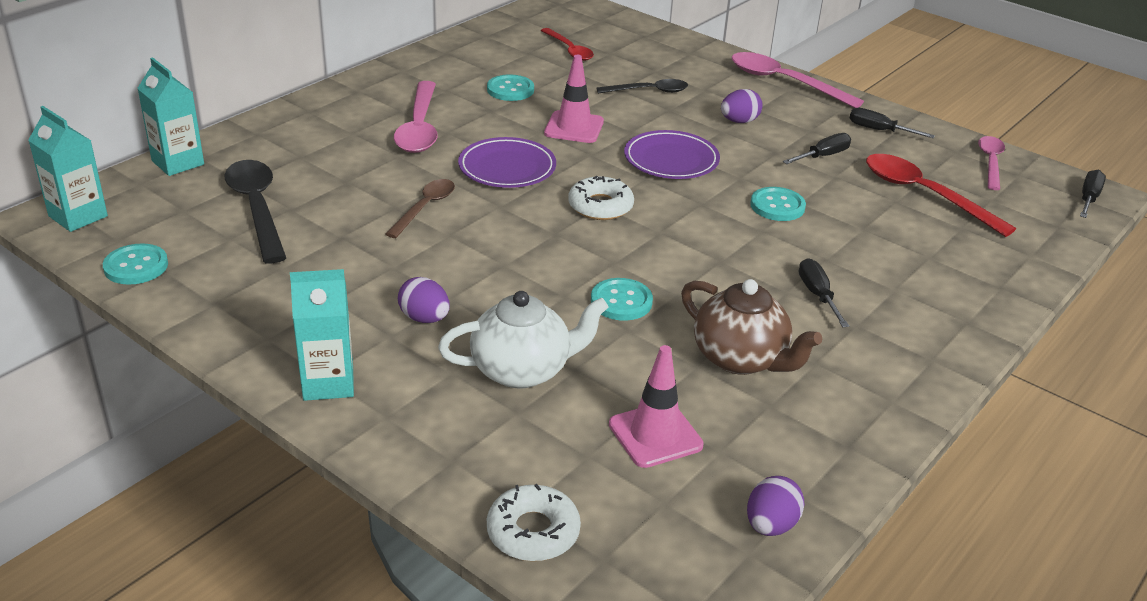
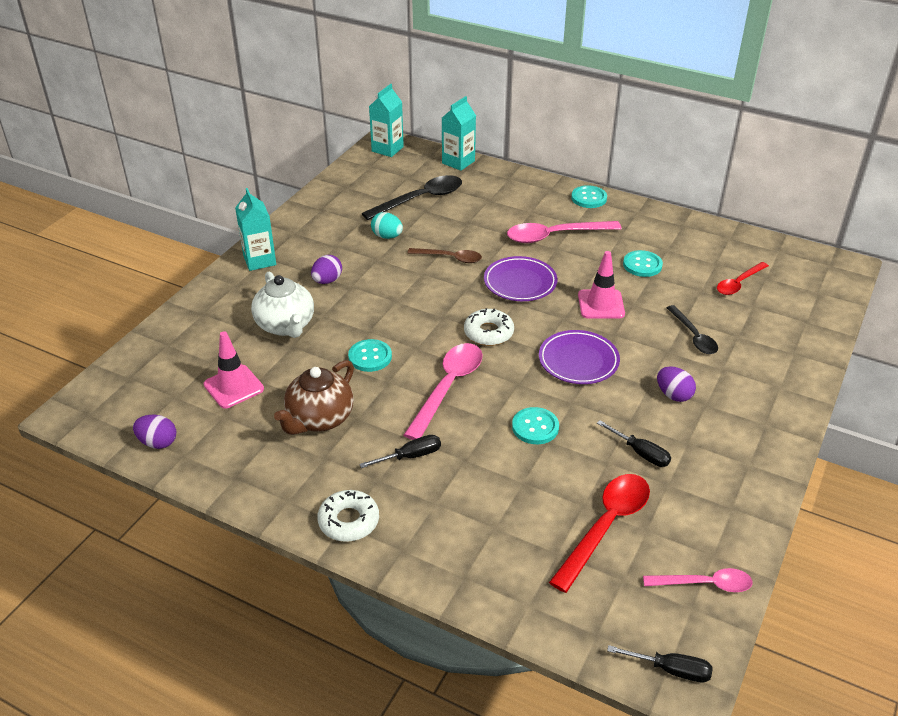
camera: 80 degrees right, 5 degrees up
(136, 266) = (347, 178): turquoise button -> turquoise button (589, 198)
(338, 250) = (387, 236): none -> turquoise egg
(533, 532) = (149, 350): white donut -> white donut (349, 521)
(784, 82) = (779, 420): pink spoon -> pink spoon (448, 387)
(879, 130) = (720, 493): black screwdriver -> none

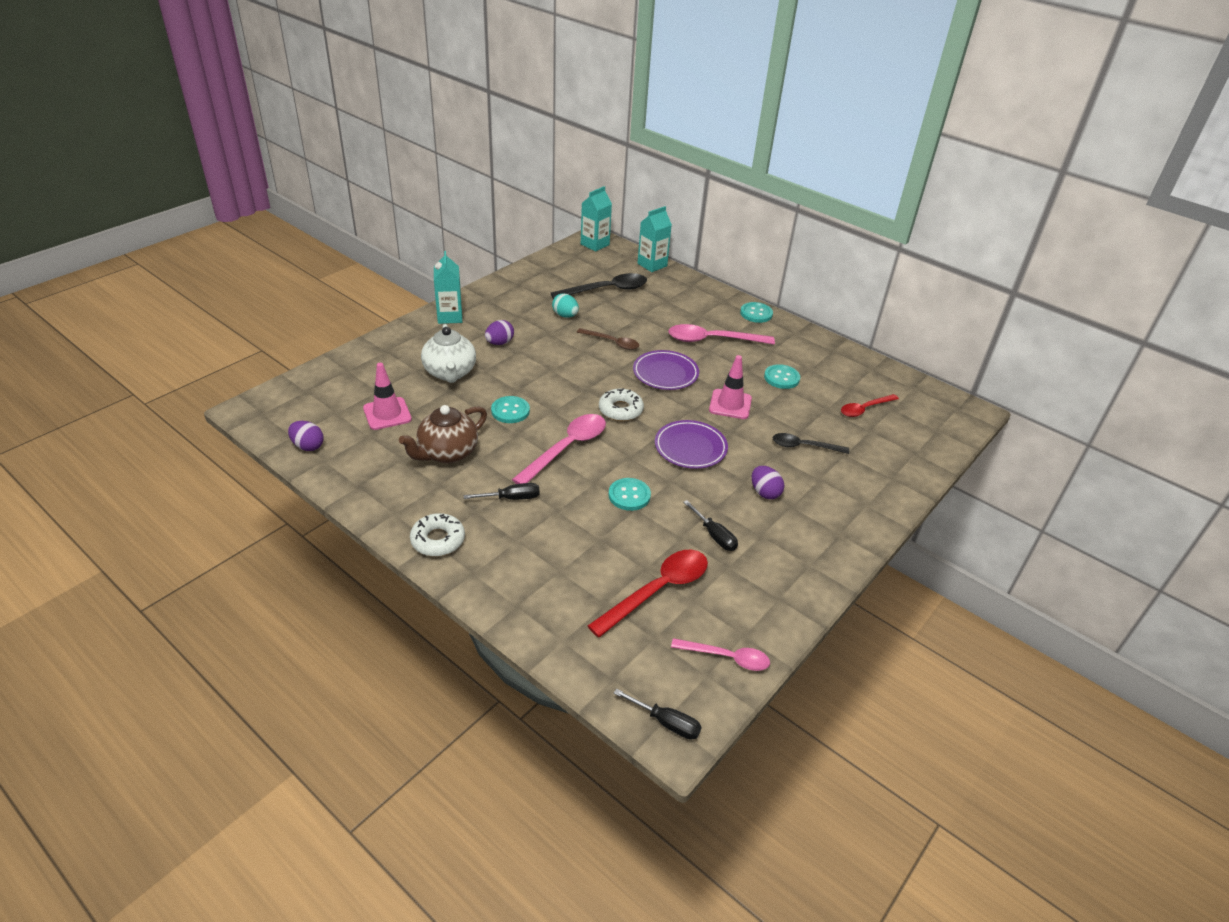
camera: 10 degrees right, 0 degrees up
(693, 336) = (804, 446): black spoon -> black spoon turned 105 degrees clockwise

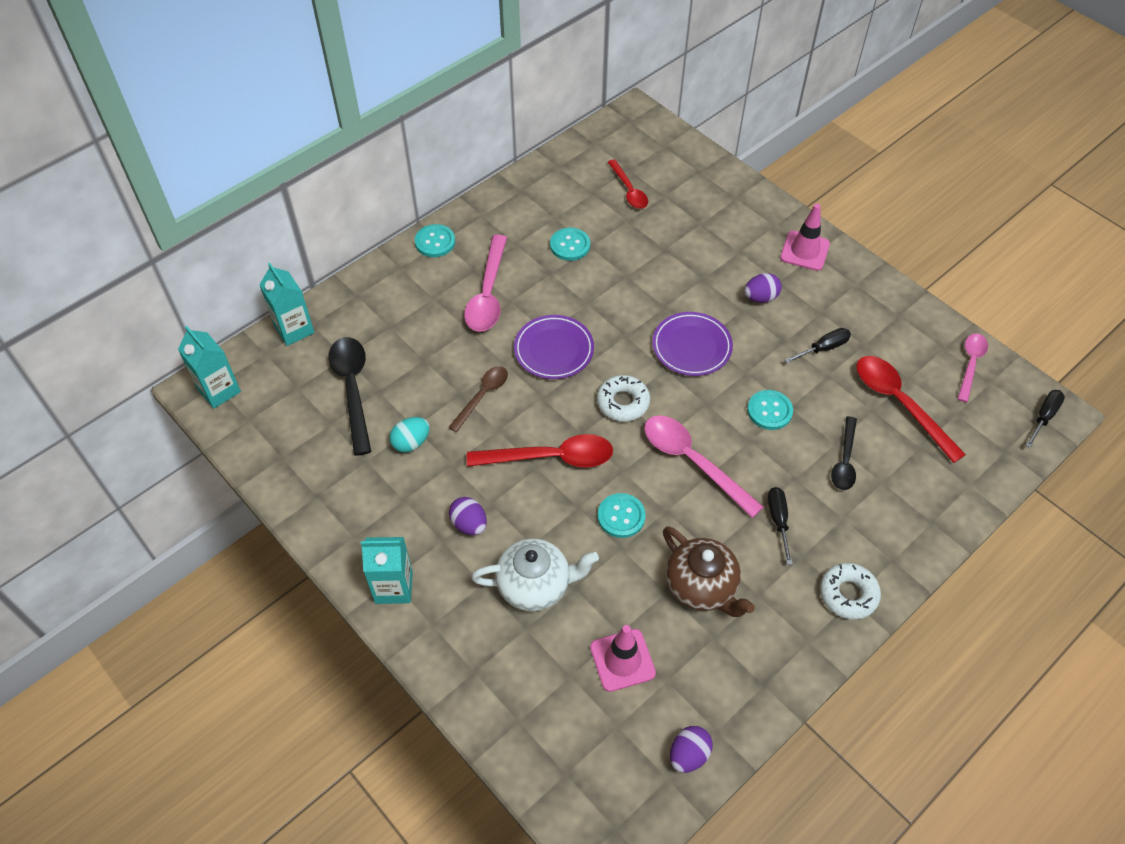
camera: 80 degrees left, 15 degrees up
(561, 376) = (550, 457): none -> red spoon
(730, 404) = (616, 299): pink traffic cone -> pink traffic cone (804, 251)
(804, 446) = (689, 252): black spoon -> black spoon (844, 461)

